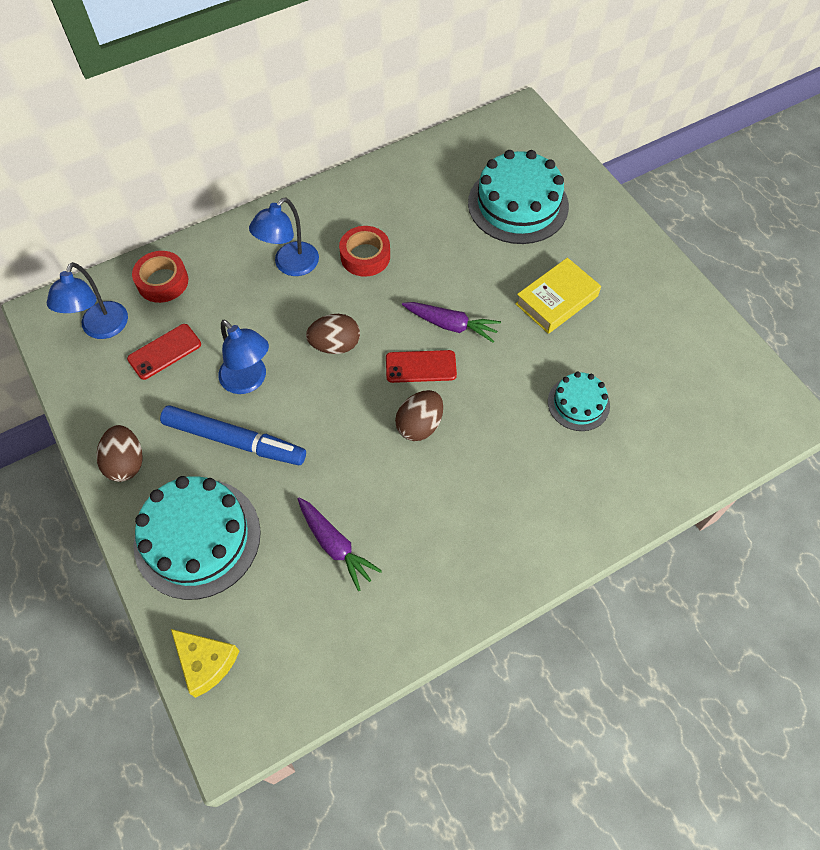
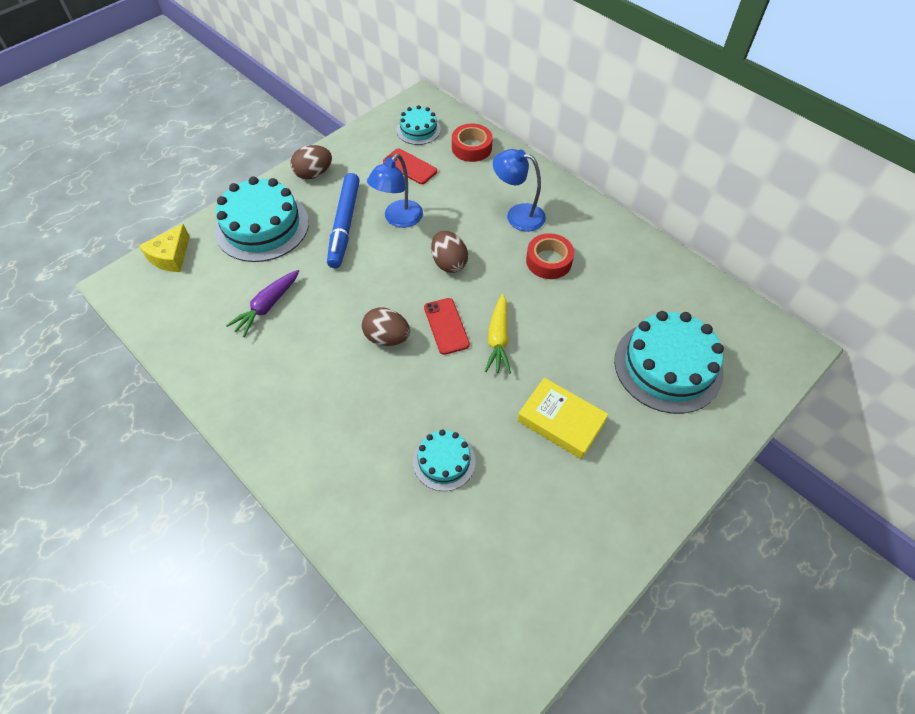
camera: 75 degrees right, 5 degrees down
(101, 329) = (418, 130): blue lamp -> turquoise cake
(451, 325) = (498, 339): purple carrot -> yellow carrot

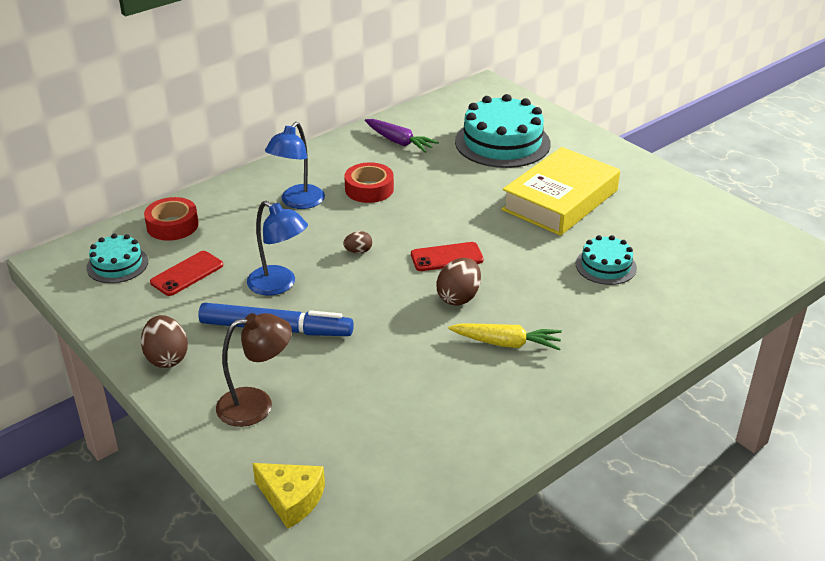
camera: 85 degrees left, 20 degrees down
(262, 226) = (256, 405): turquoise cake -> brown lamp
(267, 307) = (402, 393): purple carrot -> purple carrot (399, 142)
(449, 263) = (358, 251): brown egg -> brown egg, size x0.56
(498, 339) = (467, 226): yellow carrot -> yellow carrot (507, 343)
(561, 421) = (560, 200): yellow book -> yellow book, size x1.55

